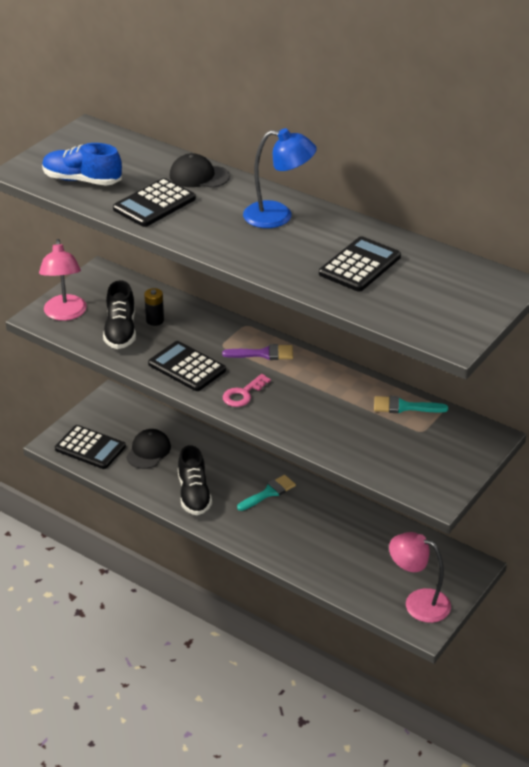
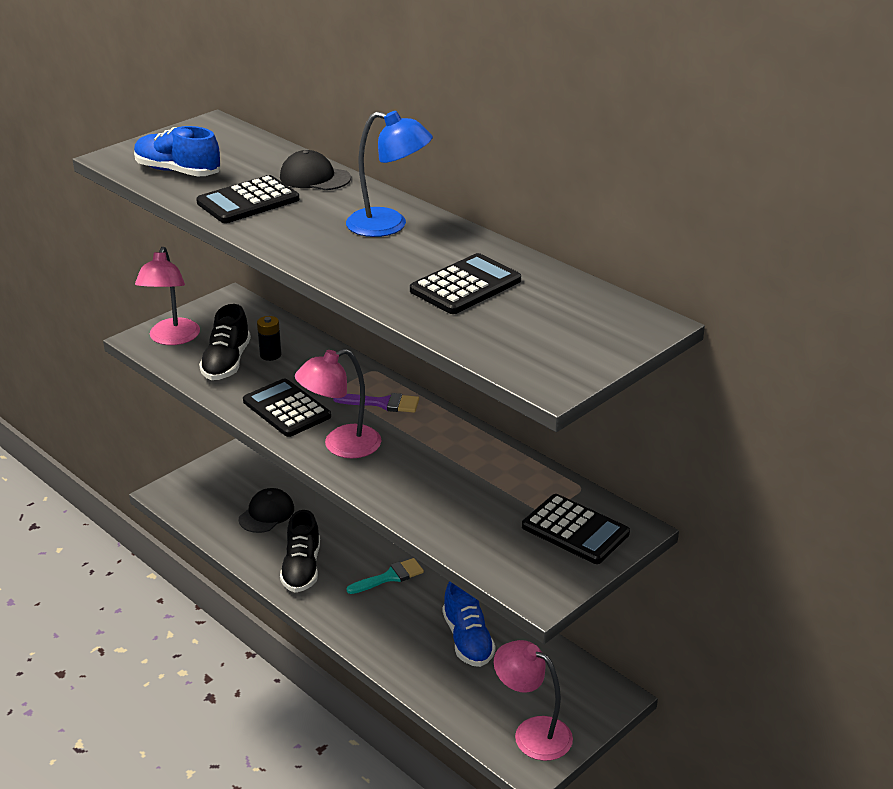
camera: 10 degrees right, 5 degrees down
(90, 448) = (202, 502): black calculator -> black calculator (575, 530)
(243, 394) = (341, 446): pink key -> pink lamp
(347, 536) = (467, 640): none -> blue shoe
(404, 407) = (532, 481): turquoise brush -> none

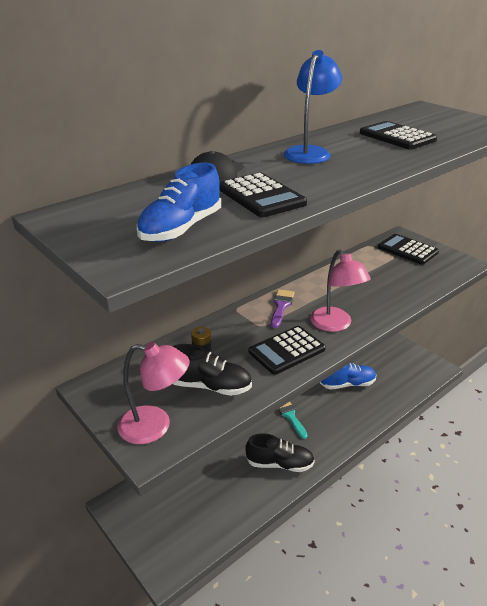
camera: 85 degrees left, 0 degrees up
(266, 514) = (210, 487): black cap -> none
(532, 733) = (415, 365): pink lamp -> none
(575, 530) = (407, 250): black calculator -> black calculator turned 90 degrees counterclockwise

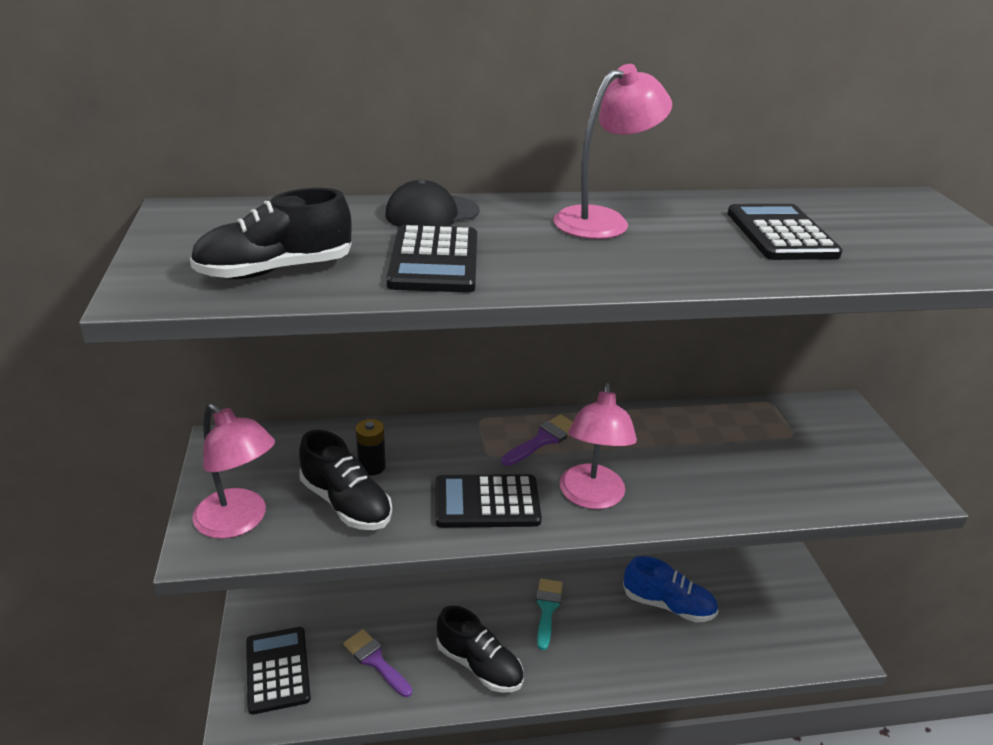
camera: 30 degrees right, 0 degrees up
(181, 228) = (275, 270): blue shoe -> black shoe
(220, 493) = (375, 661): none -> purple brush
(310, 152) = (603, 220): blue lamp -> pink lamp
(407, 250) = (829, 433): black calculator -> black calculator (277, 670)

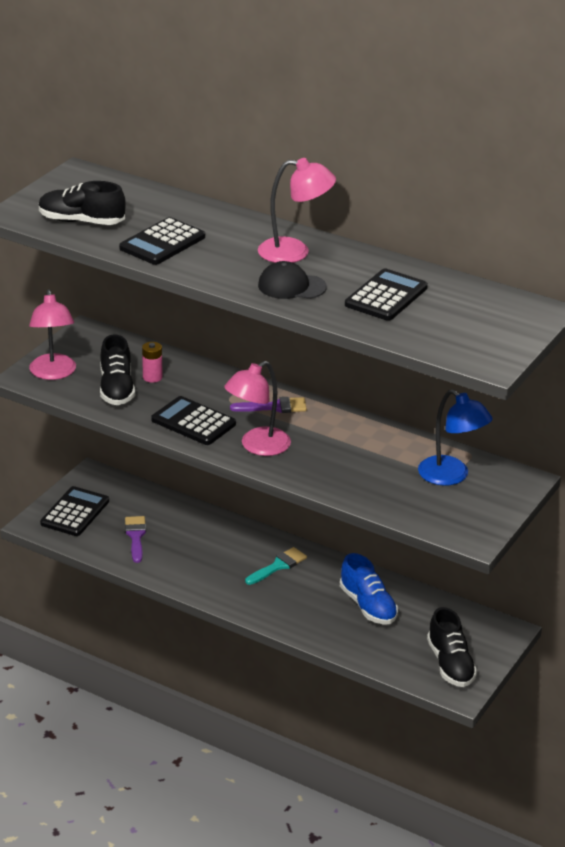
camera: 40 degrees right, 0 degrees up
(372, 466) = (152, 377): black battery -> pink battery
(432, 213) = (205, 215): black cap -> black cap (291, 286)
(479, 665) = (196, 570): black shoe -> black shoe (450, 664)
(793, 434) = (451, 476): none -> blue lamp

